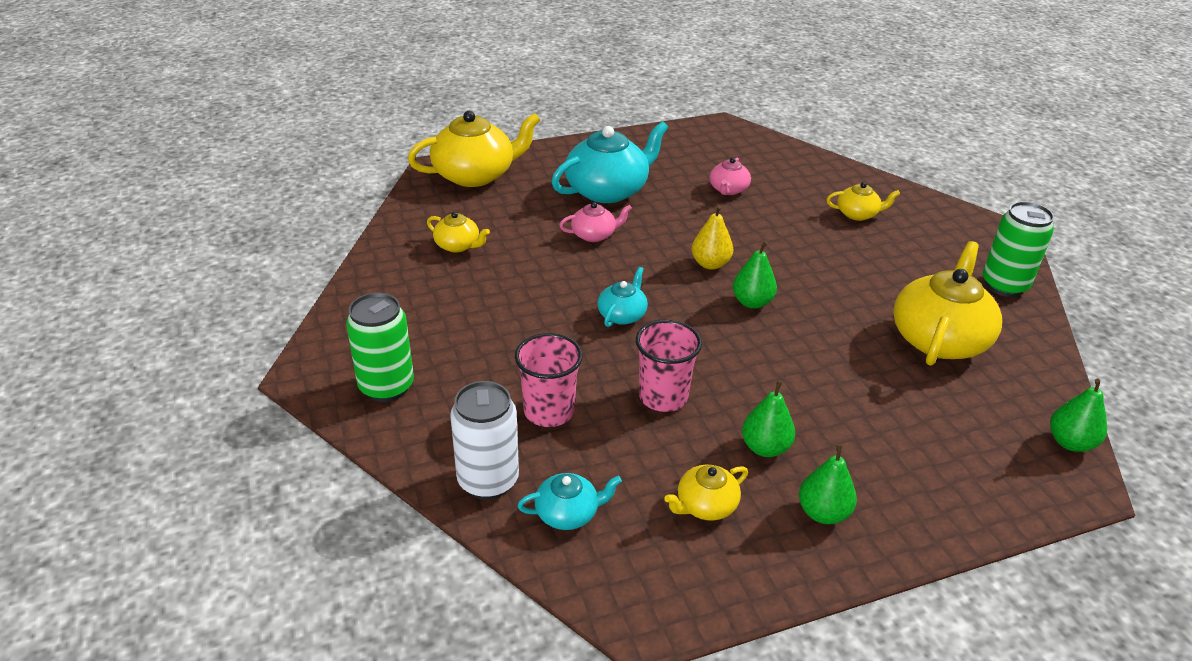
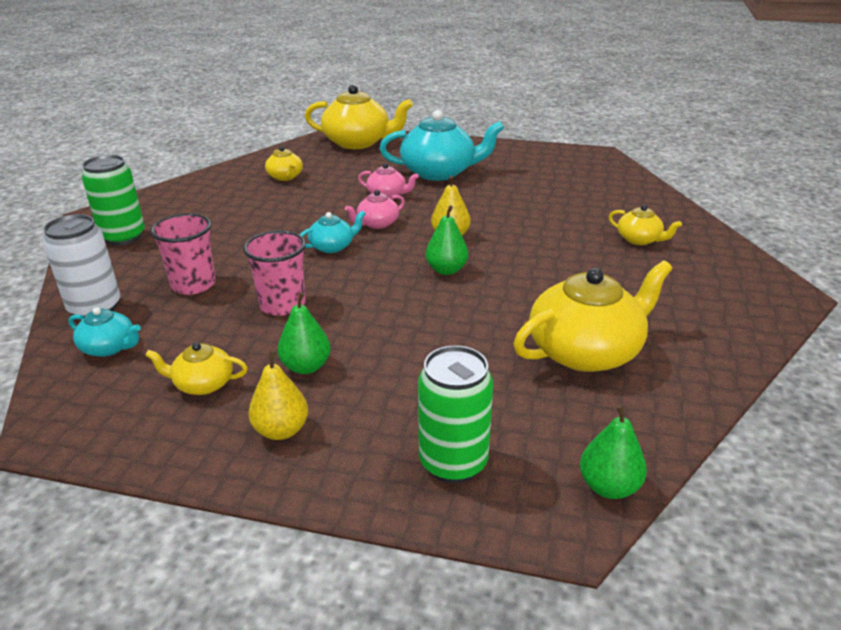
camera: 35 degrees right, 5 degrees down
(728, 189) = (540, 194): pink teapot -> pink teapot (377, 223)
(823, 513) = (281, 430): green pear -> yellow pear
(1004, 285) = (724, 334): green can -> green can (453, 463)

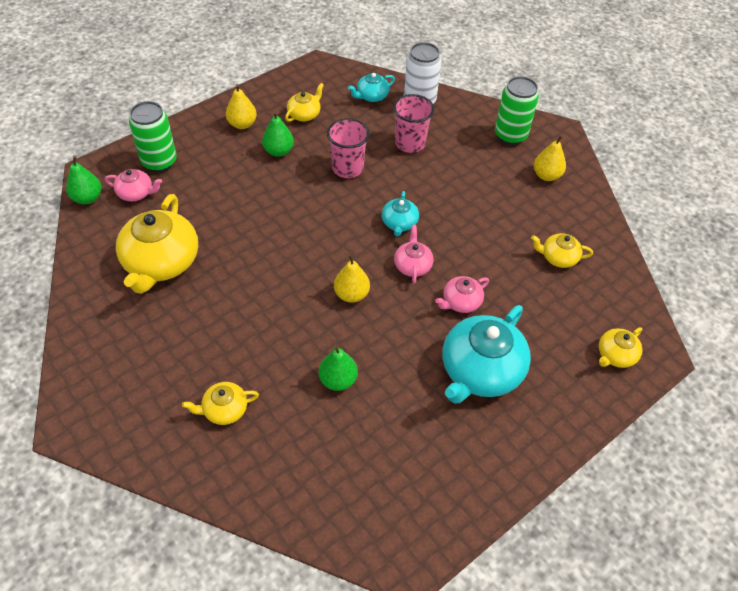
camera: 125 degrees right, 20 degrees up
(177, 205) = (546, 175): none -> yellow pear
(358, 142) = (615, 355): yellow teapot -> yellow teapot, size x0.50
(446, 270) = (308, 261): green pear -> green pear (338, 380)
(533, 443) = (136, 193): none -> pink teapot

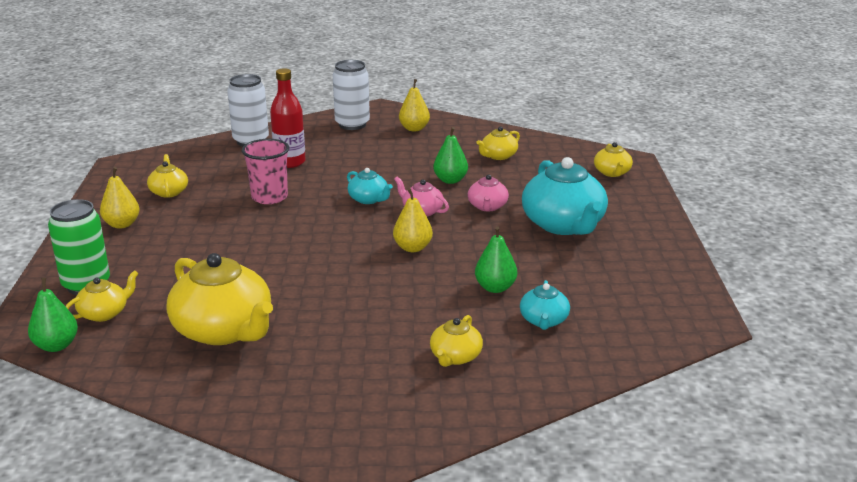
camera: 50 degrees left, 25 degrees down
(136, 193) = (104, 313): pink teapot -> yellow teapot
(278, 151) = (191, 220): green pear -> green pear (450, 180)
(371, 96) = (206, 156): turquoise teapot -> turquoise teapot (543, 320)
(410, 143) = (290, 162): pink cup -> red bottle
(510, 135) = (352, 124): green can -> white can

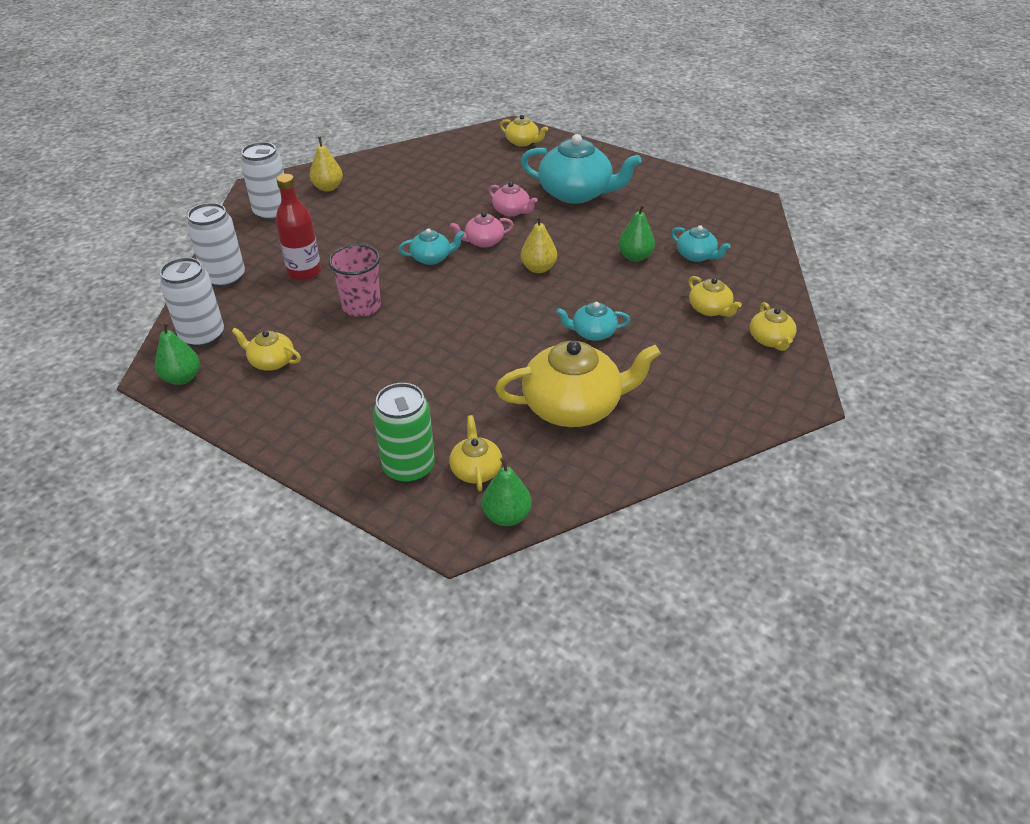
camera: 55 degrees left, 15 degrees up
(122, 224) = (306, 412): yellow pear -> none
(176, 160) = (203, 336): none -> white can
(343, 305) = (593, 333): none -> turquoise teapot
(450, 180) = (447, 209): green pear -> green pear (182, 378)
(498, 156) = (434, 172): yellow teapot -> yellow teapot (770, 340)

